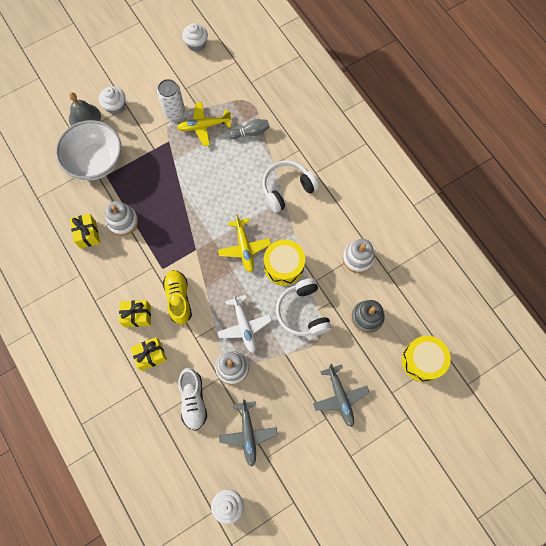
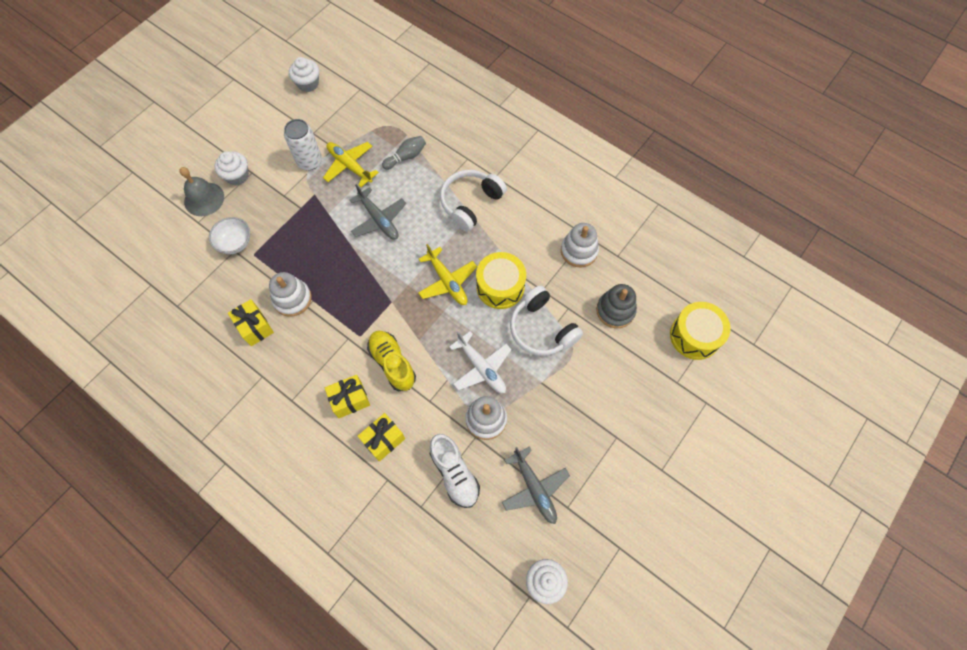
camera: 20 degrees left, 5 degrees down
(96, 161) = (235, 243): white bowl -> white bowl, size x0.51
(204, 126) = (350, 166): yellow plane -> yellow plane turned 75 degrees clockwise
(340, 397) = (622, 408): grey plane -> grey plane (379, 219)

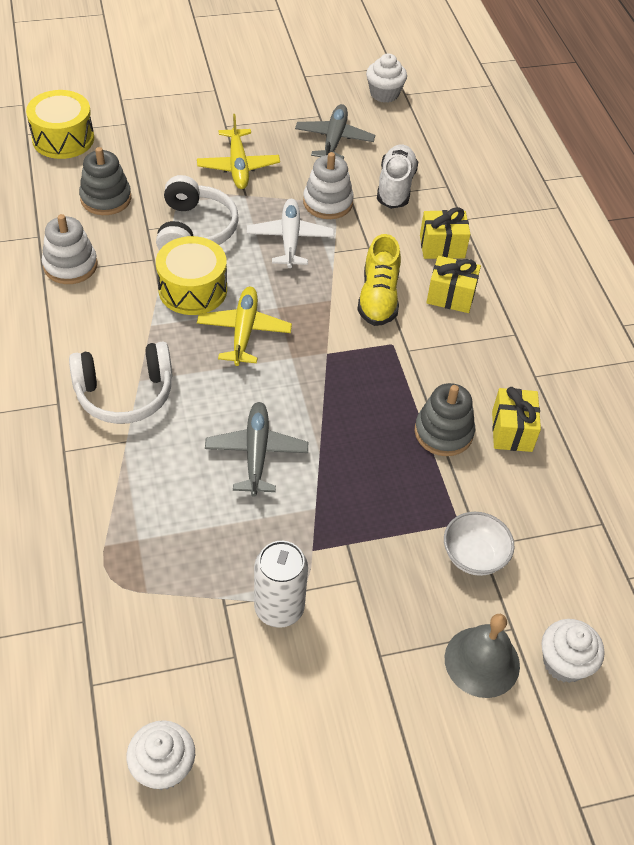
camera: 145 degrees left, 15 degrees down
(237, 176) = (406, 665): white cupcake -> white cupcake (564, 662)
(292, 299) = (443, 432): white stacking toy -> grey stacking toy
(350, 166) = (227, 556): yellow plane -> yellow plane (238, 166)
(406, 157) = (139, 512): grey bowling pin -> none

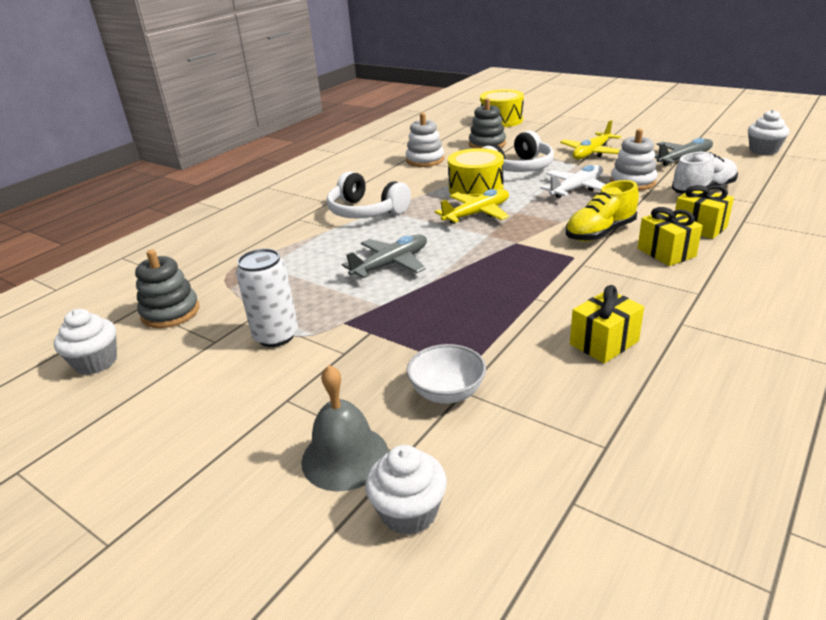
camera: 55 degrees right, 20 degrees down
(443, 432) = (539, 315): grey stacking toy -> grey stacking toy (170, 312)

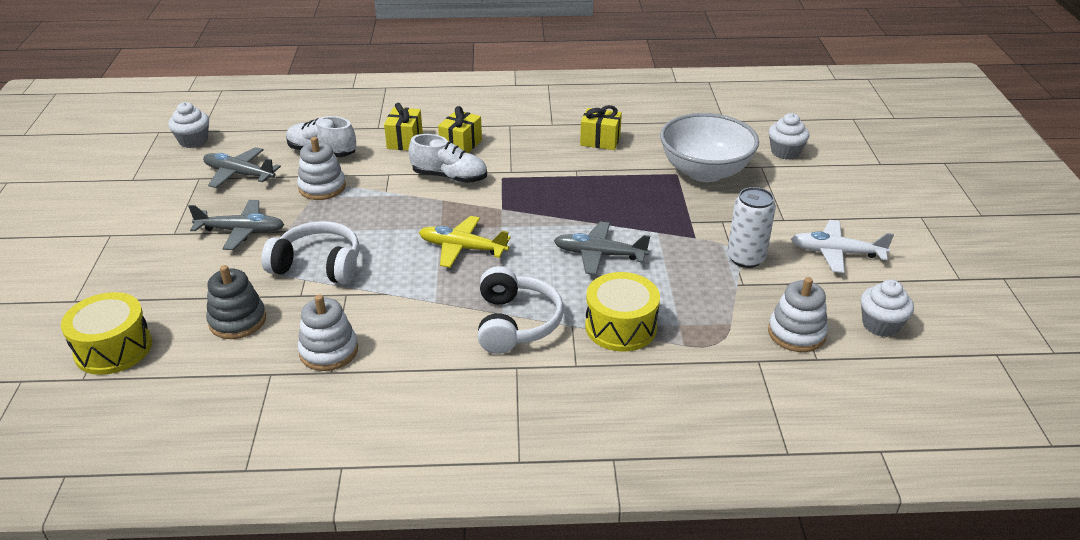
camera: 130 degrees left, 5 degrees up
(170, 312) = (796, 333): grey stacking toy -> white stacking toy
(345, 457) = (786, 181): grey bell -> none
(447, 393) = (705, 171): white bowl -> white bowl, size x1.94
(476, 188) = (398, 273): yellow drum -> yellow drum (620, 327)
(576, 189) = (359, 212): white plane -> white plane (836, 253)
(591, 153) = (241, 231): yellow plane -> grey plane
(600, 233) = (449, 177): yellow shoe -> white shoe

